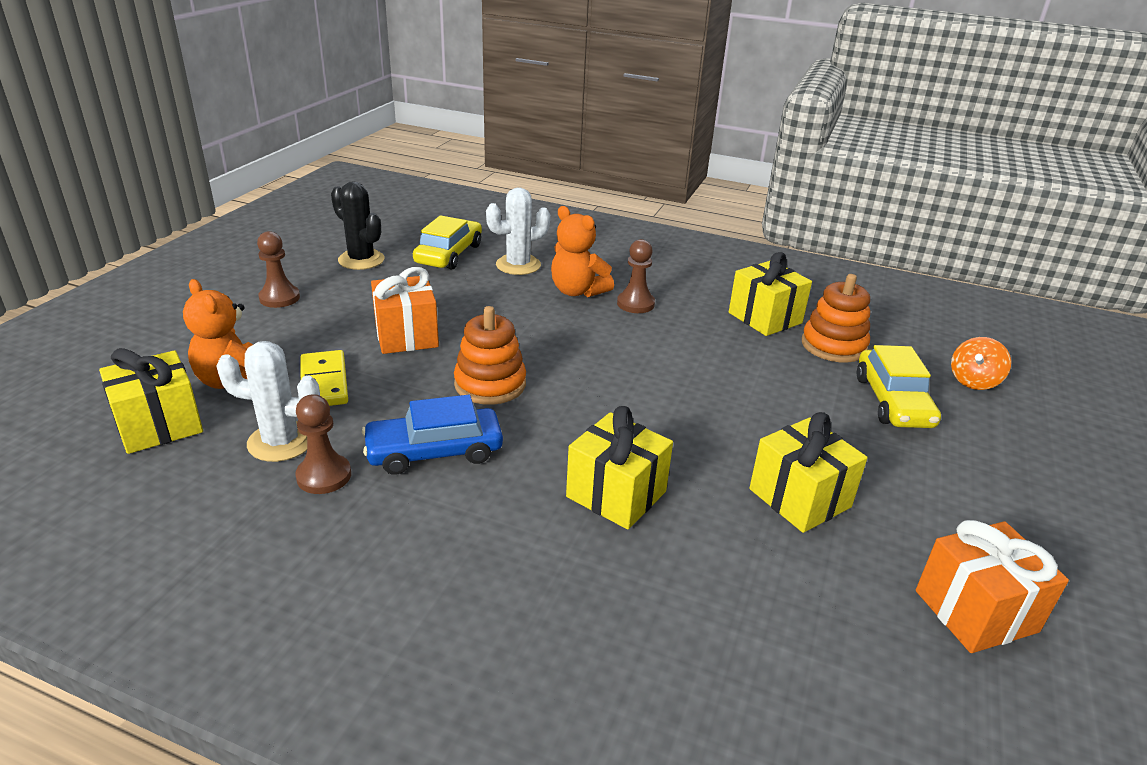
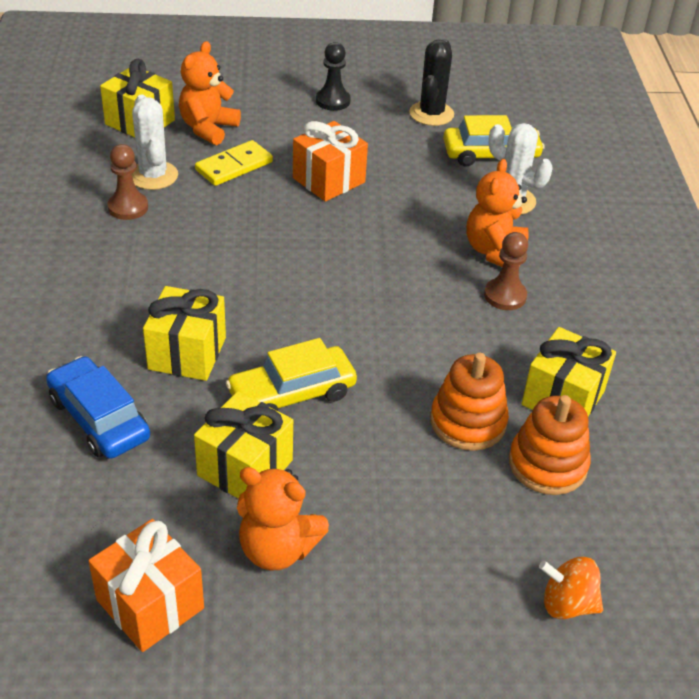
camera: 65 degrees right, 10 degrees up
(279, 298) = (333, 101): brown pawn -> black pawn
(434, 451) = (184, 246): blue car -> blue car (99, 418)
(490, 384) = (291, 246): orange stacking toy -> orange stacking toy (468, 422)
(892, 401) = (462, 526): yellow car -> yellow car (292, 393)
(908, 505) = (277, 549): none -> orange teddy bear

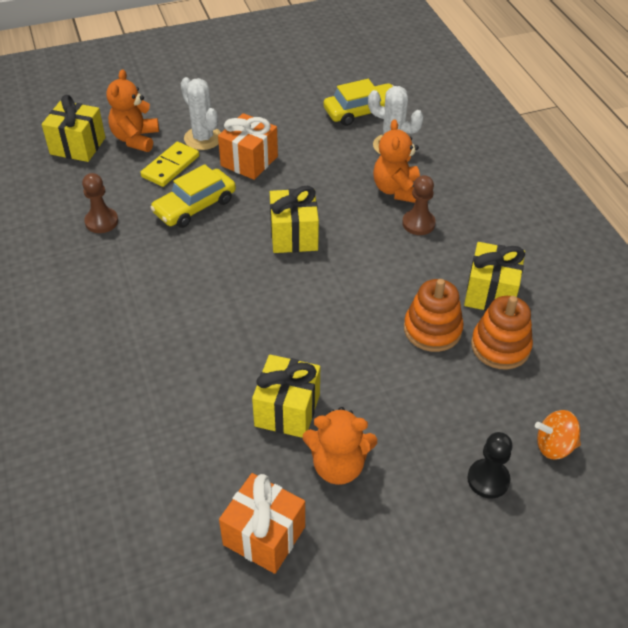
camera: 15 degrees left, 5 degrees up
(99, 418) = (159, 402): blue car -> none
(153, 176) = (109, 190): white cactus -> white cactus (203, 138)
(187, 353) = (203, 331): yellow gift -> yellow gift (294, 235)
(292, 393) = (296, 342): yellow car -> yellow car (195, 206)
(333, 101) = (223, 93): black pawn -> black pawn (488, 479)
(431, 114) = (304, 87): black cactus -> none

